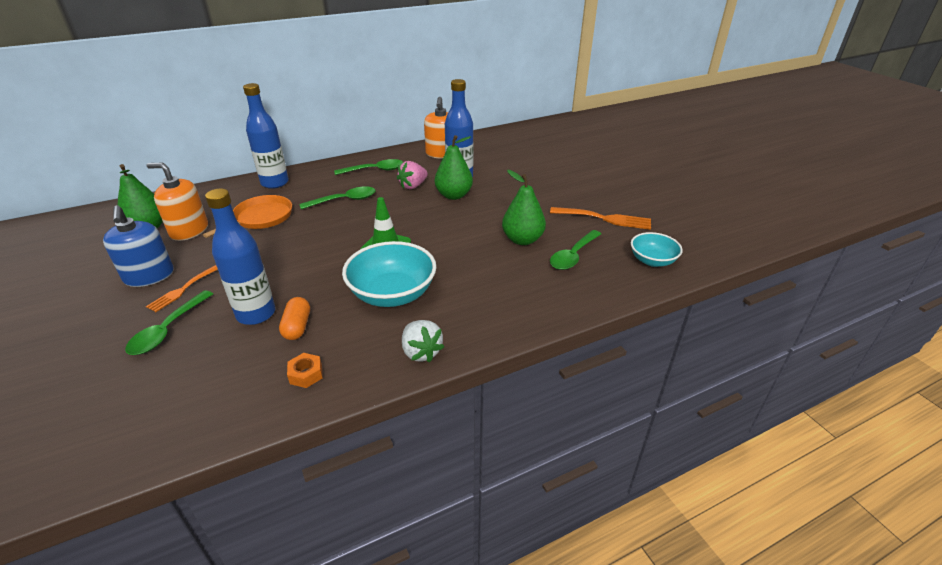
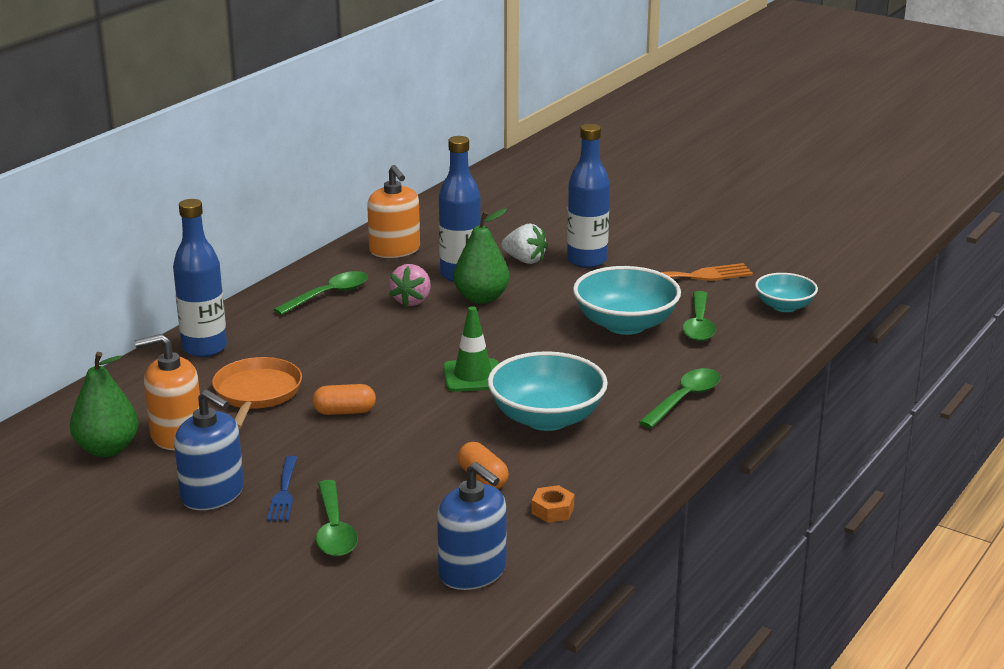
camera: 30 degrees left, 10 degrees down
(182, 290) = (284, 492): orange fork -> blue fork
(192, 406) = (472, 571): none -> blue soap dispenser
(256, 314) = (416, 483): blue bottle -> blue bottle (587, 260)
(286, 246) = (344, 412): none -> orange capsule
(344, 200) = (342, 342): green spoon -> green spoon (684, 399)
(421, 352) = (645, 455): white strawberry -> white strawberry (525, 260)
(522, 240) = (625, 324): green pear -> turquoise bowl

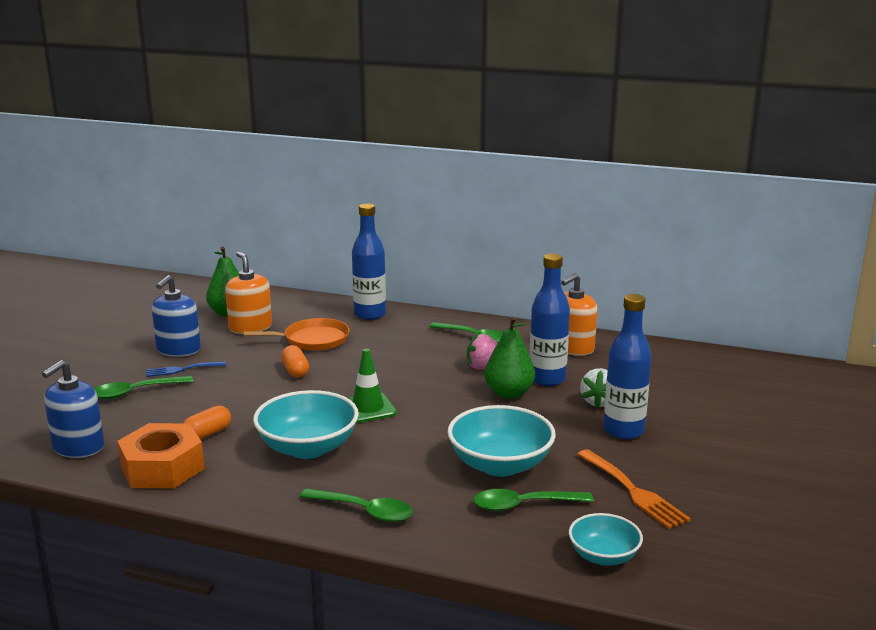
camera: 75 degrees right, 5 degrees down
(553, 510) = (162, 468): orange nut -> orange nut, size x2.33

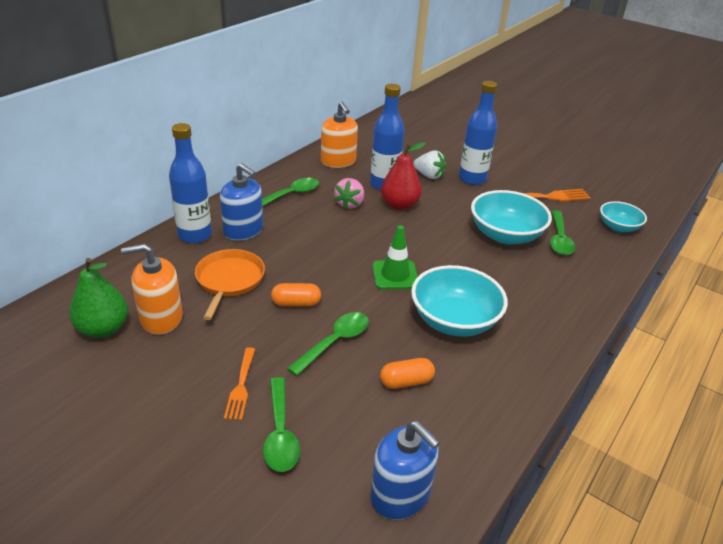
camera: 75 degrees left, 15 degrees up
(162, 468) = (466, 422): orange nut -> none
(178, 350) = (181, 384): blue soap dispenser -> blue soap dispenser (243, 230)
(182, 369) = (241, 386): blue fork -> orange fork
(207, 434) = (406, 382): orange capsule -> orange capsule turned 75 degrees counterclockwise
(364, 511) = (559, 308): green spoon -> green spoon (335, 342)
(509, 393) = (399, 205): green pear -> red pear

